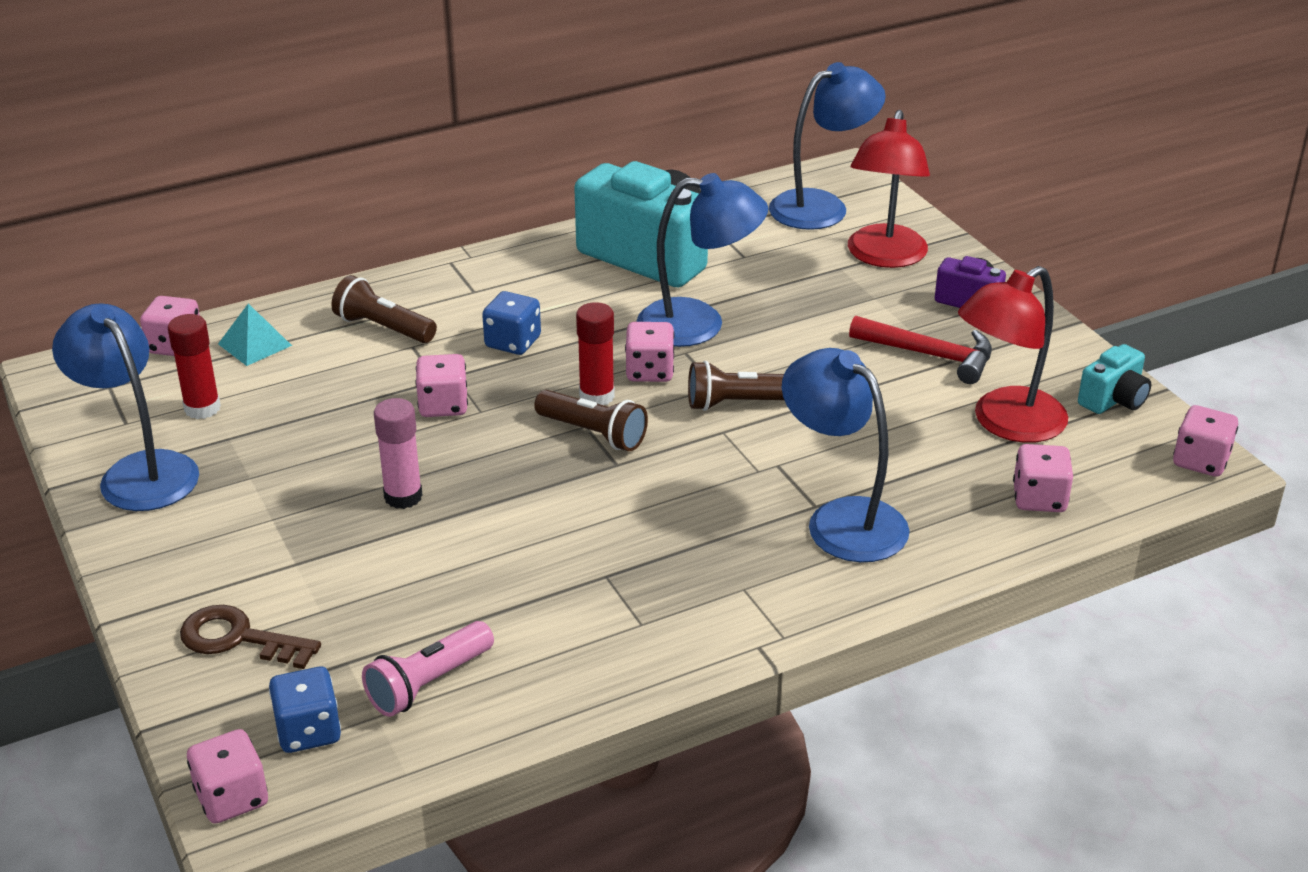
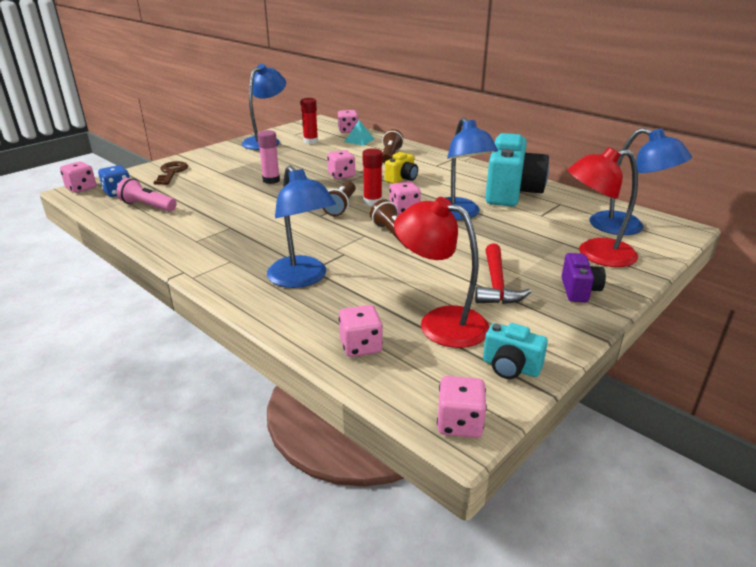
camera: 70 degrees right, 5 degrees down
(513, 342) = (402, 179): blue dice -> yellow camera
(842, 519) = (302, 279): blue lamp -> blue lamp turned 120 degrees clockwise

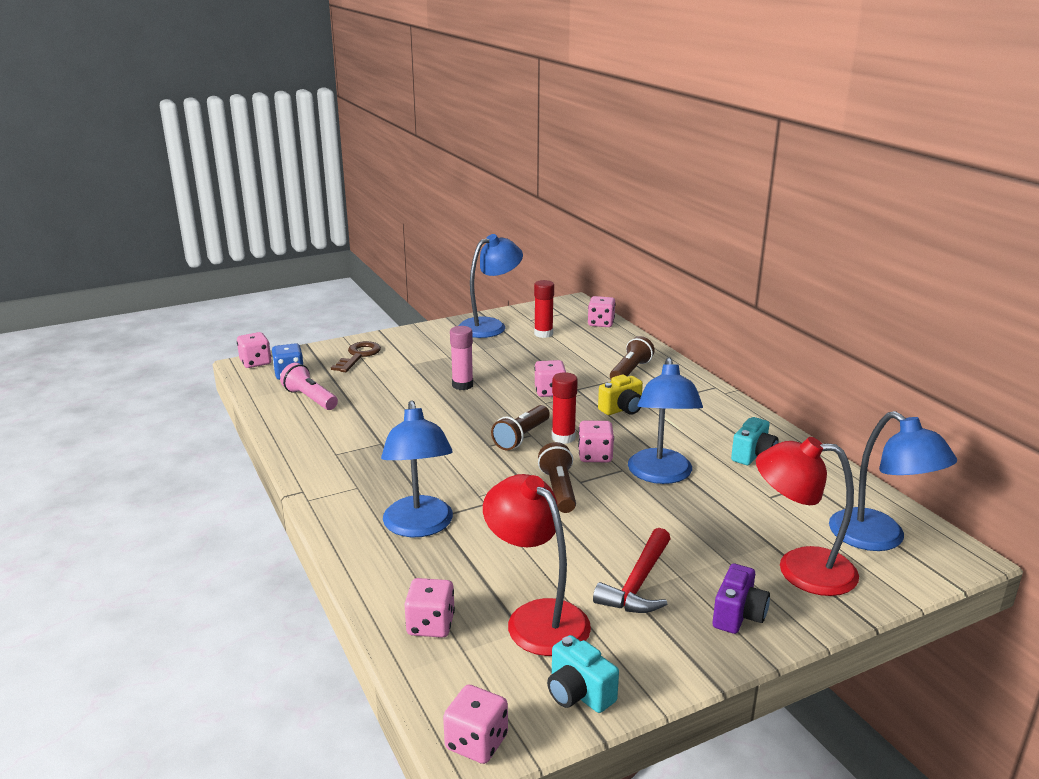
camera: 20 degrees right, 5 degrees down
(359, 140) = (605, 340): turquoise pyramid -> none
(511, 193) = (753, 455): turquoise camera -> turquoise camera, size x0.47

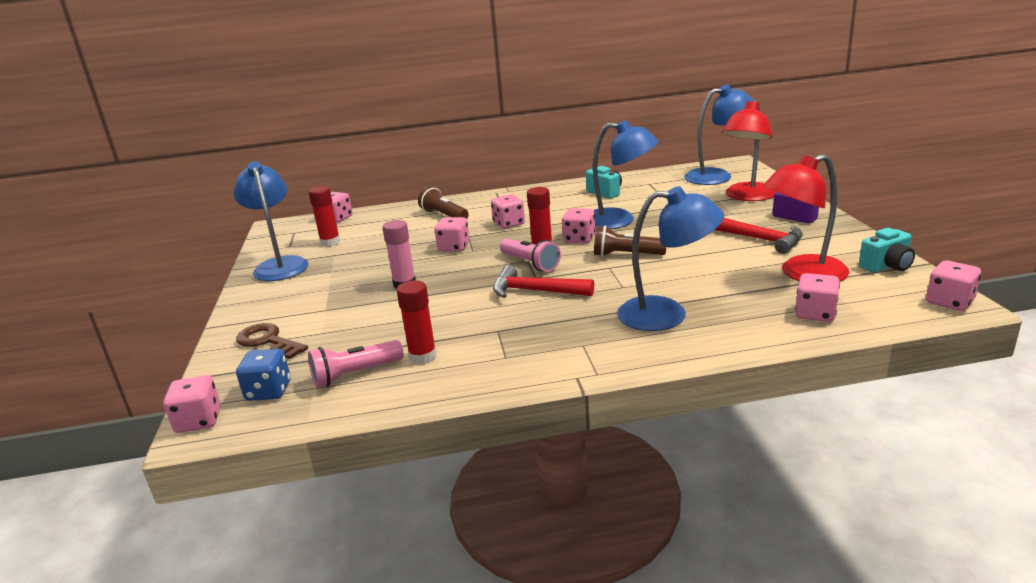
camera: 70 degrees left, 0 degrees up
(336, 419) = (423, 356): none -> red glue stick
(459, 449) = (535, 291): none -> red hammer
(521, 437) = (530, 264): brown flashlight -> pink flashlight
(622, 409) = (509, 224): yellow camera -> pink dice

